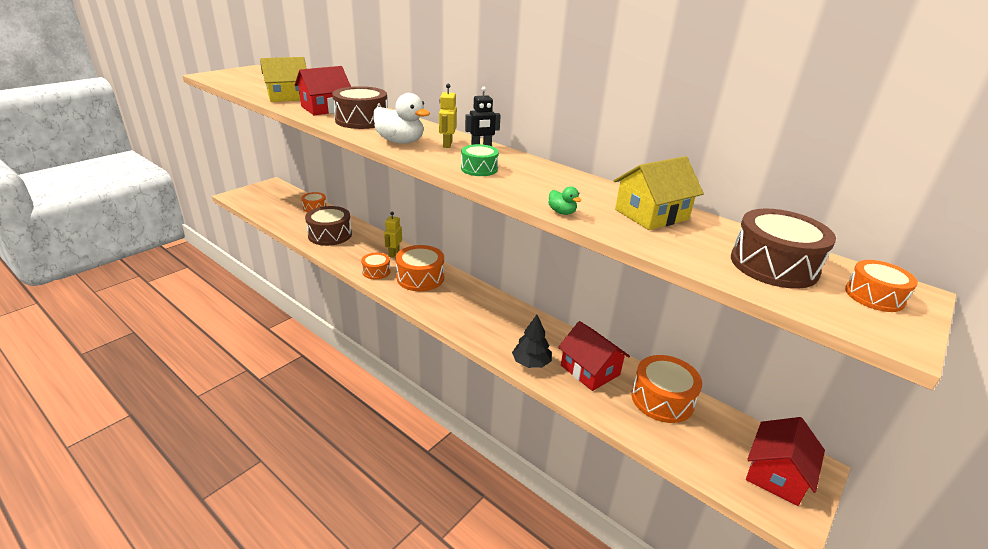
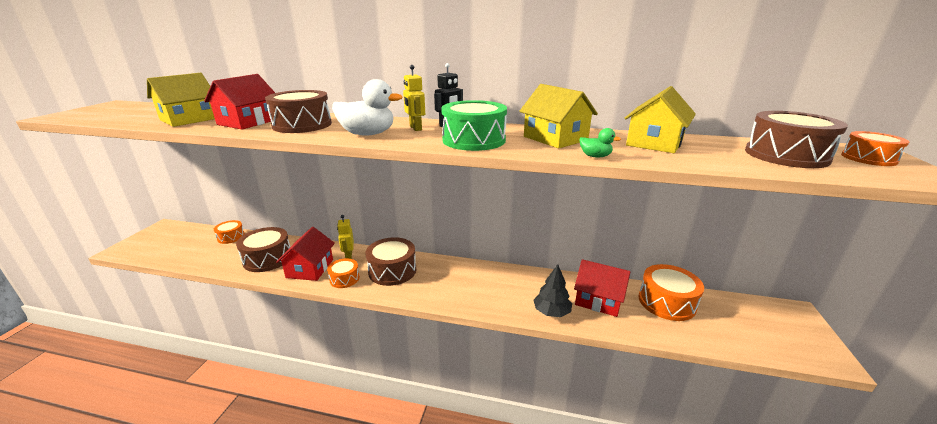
camera: 25 degrees left, 5 degrees down
(420, 278) = (392, 270): orange drum -> brown drum
(479, 169) = (474, 140): green drum -> green drum, size x1.69
(557, 185) = (555, 138): none -> yellow house
(776, 474) = (785, 327): red house -> red house (310, 268)

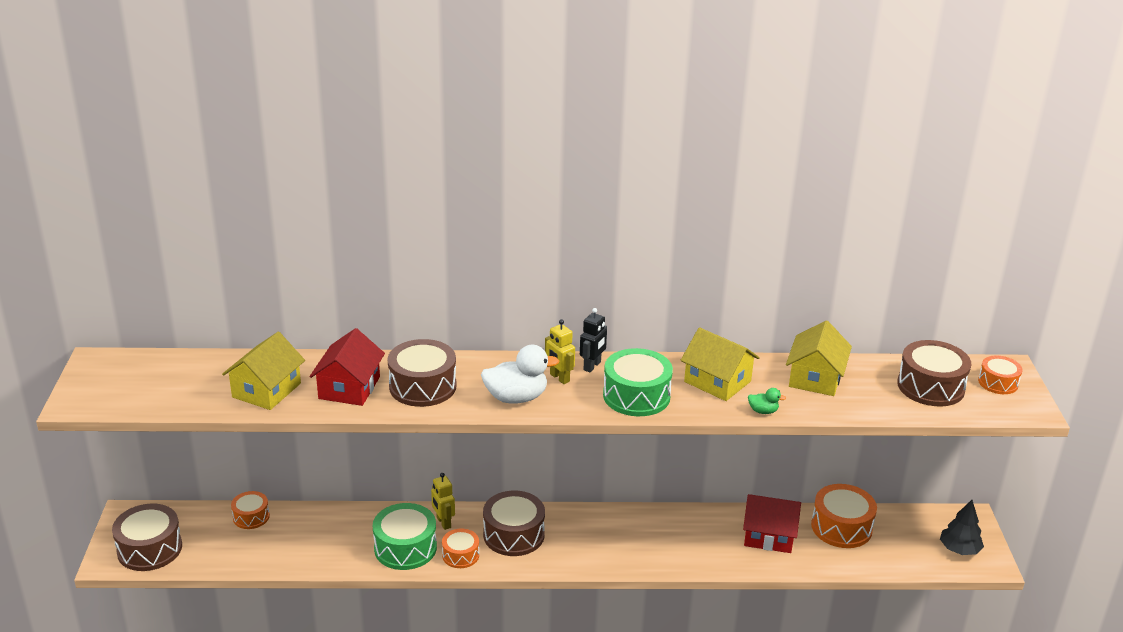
camera: 15 degrees left, 5 degrees up
(267, 258) = (336, 542): brown drum -> brown drum (150, 549)
(310, 268) = (405, 548): red house -> green drum
(551, 312) = (721, 558): black tree -> black tree (959, 549)

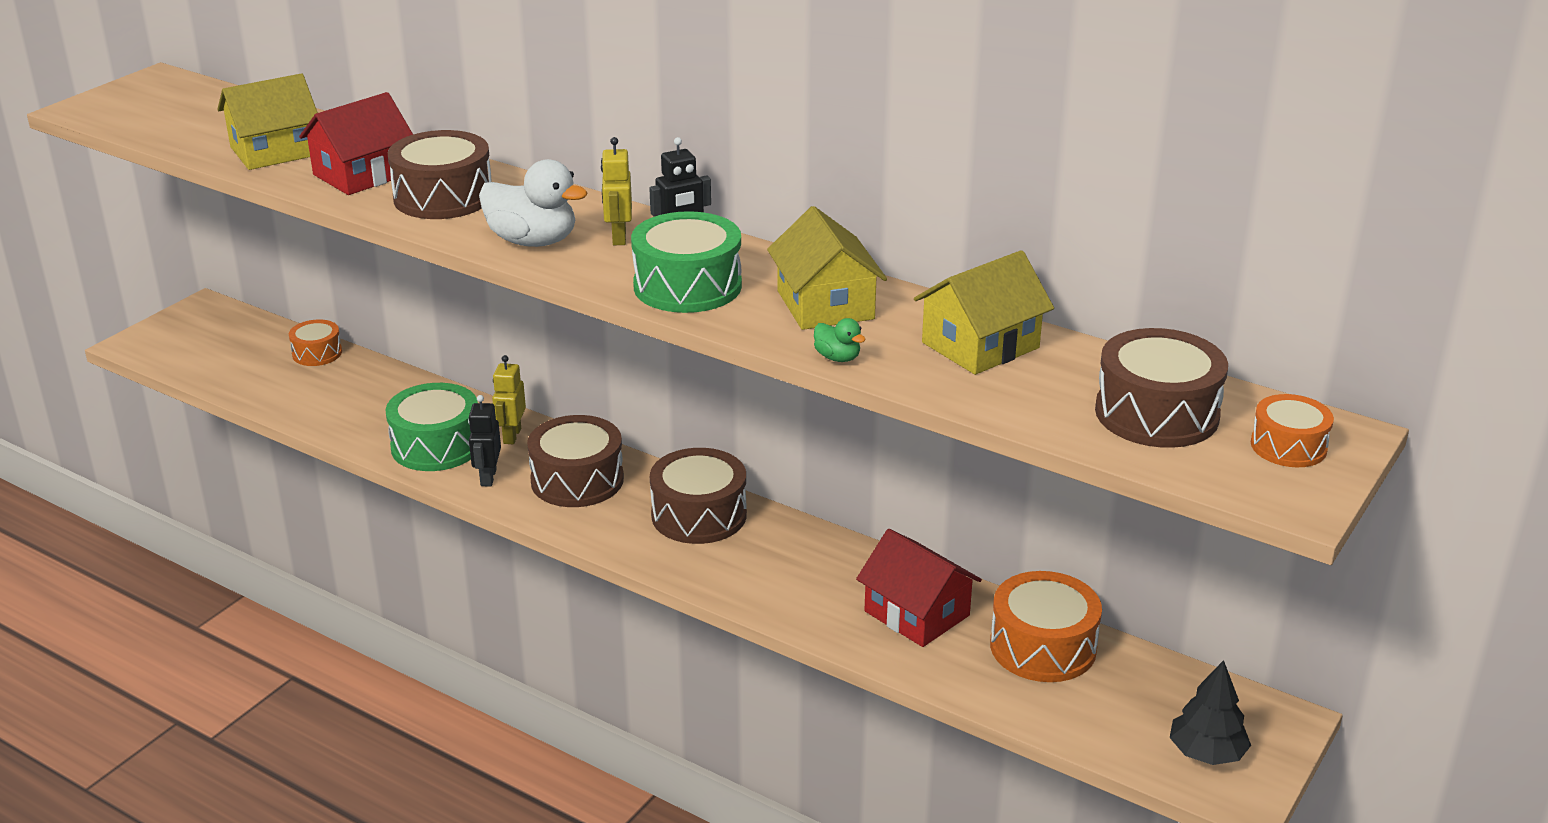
camera: 35 degrees right, 0 degrees up
(150, 549) = (184, 347): brown drum -> brown drum (699, 515)
(460, 555) = (488, 477): orange drum -> black robot

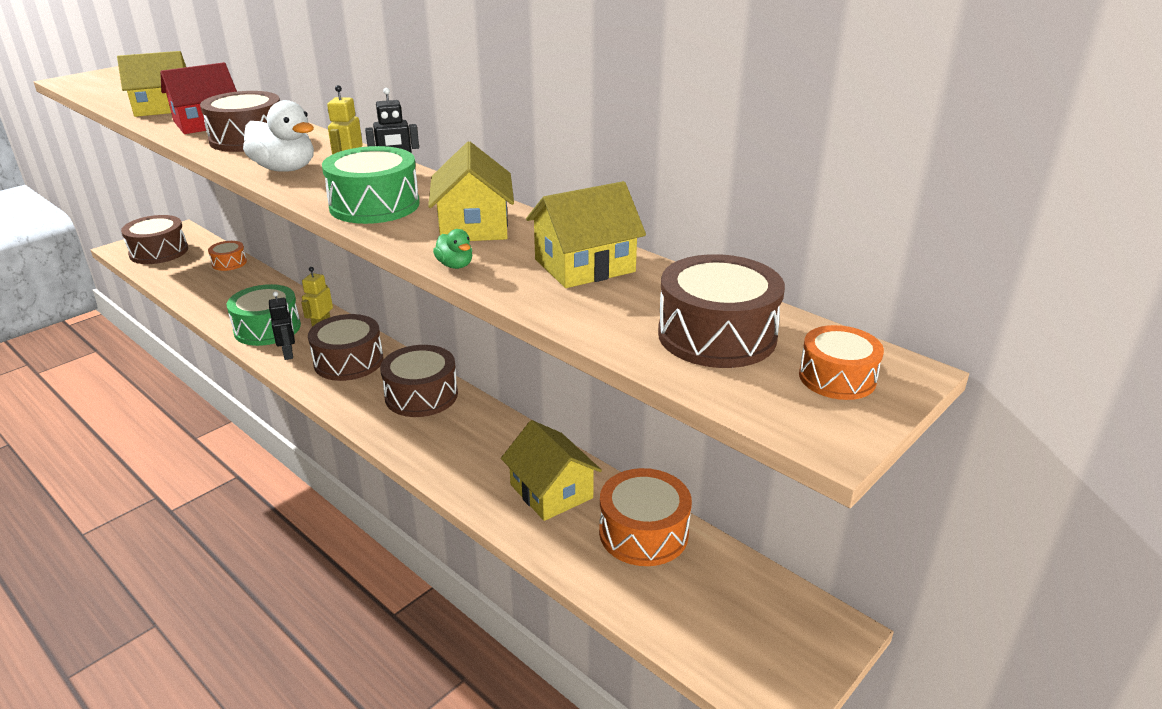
camera: 10 degrees right, 0 degrees up
(197, 345) = (159, 252): none -> brown drum
(488, 477) = (288, 353): black robot -> black robot turned 150 degrees clockwise
(917, 613) = (551, 491): red house -> yellow house
(1206, 753) = (756, 653): black tree -> none

